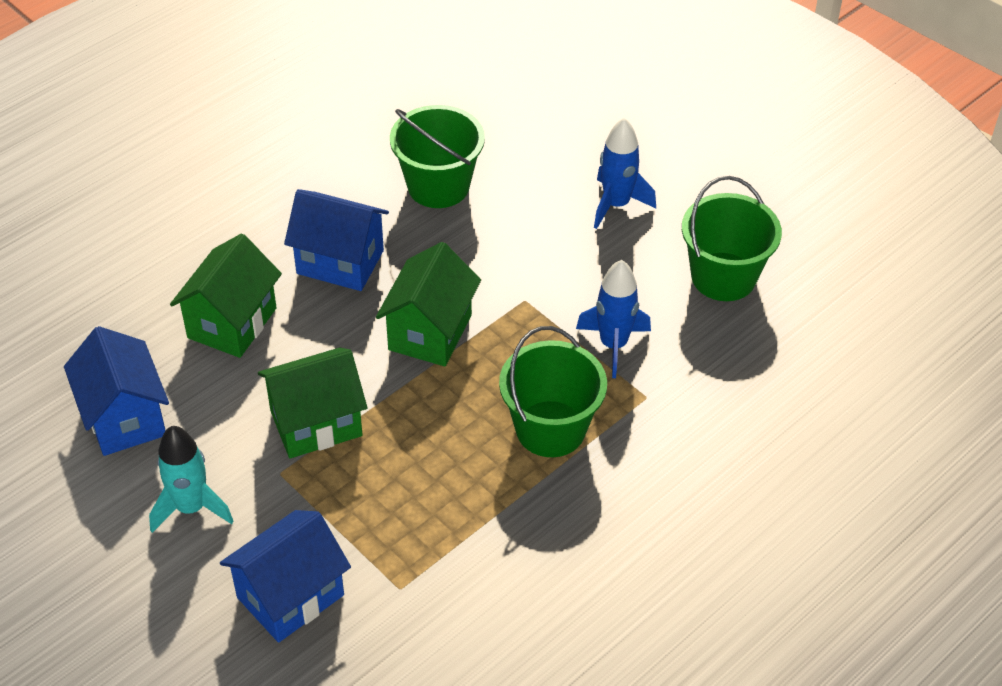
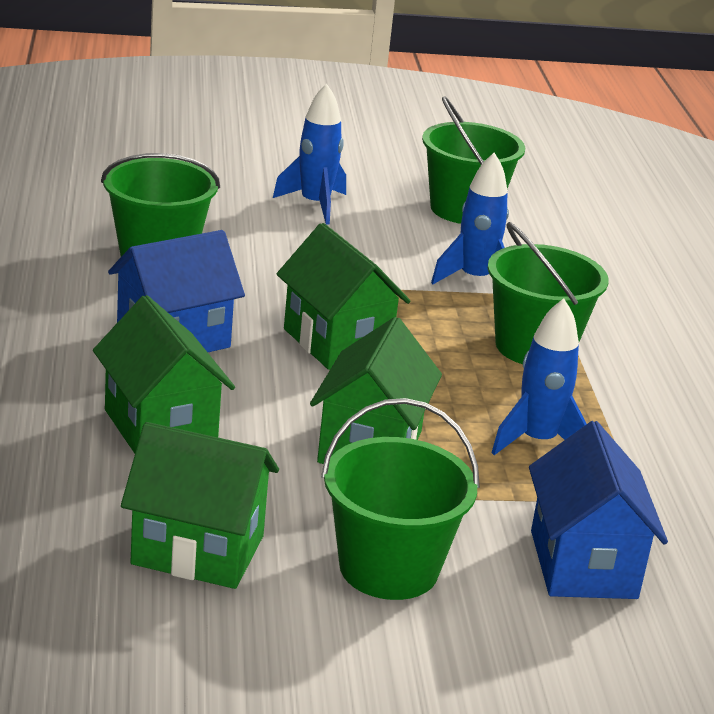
camera: 55 degrees left, 20 degrees down
(124, 418) = (197, 550): blue house -> green house
(191, 508) = (389, 568): turquoise rocket -> green bucket
(418, 498) = (537, 441): none -> blue rocket

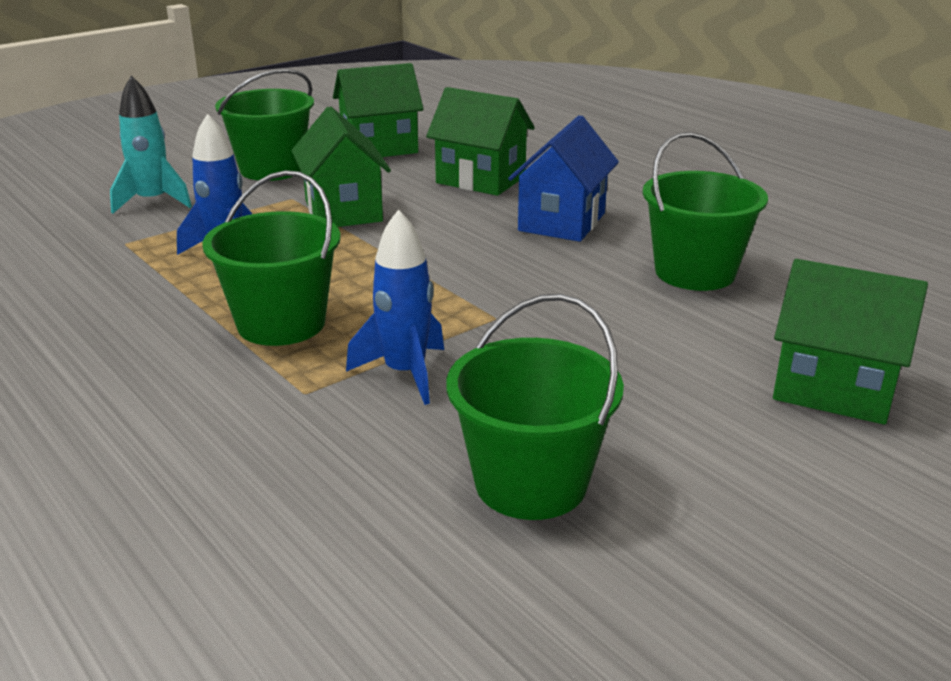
camera: 150 degrees right, 0 degrees up
(315, 205) = (687, 394): blue rocket -> none
(336, 342) = (451, 262): green house -> green house (834, 389)
(583, 564) = (153, 202): blue house -> turquoise rocket

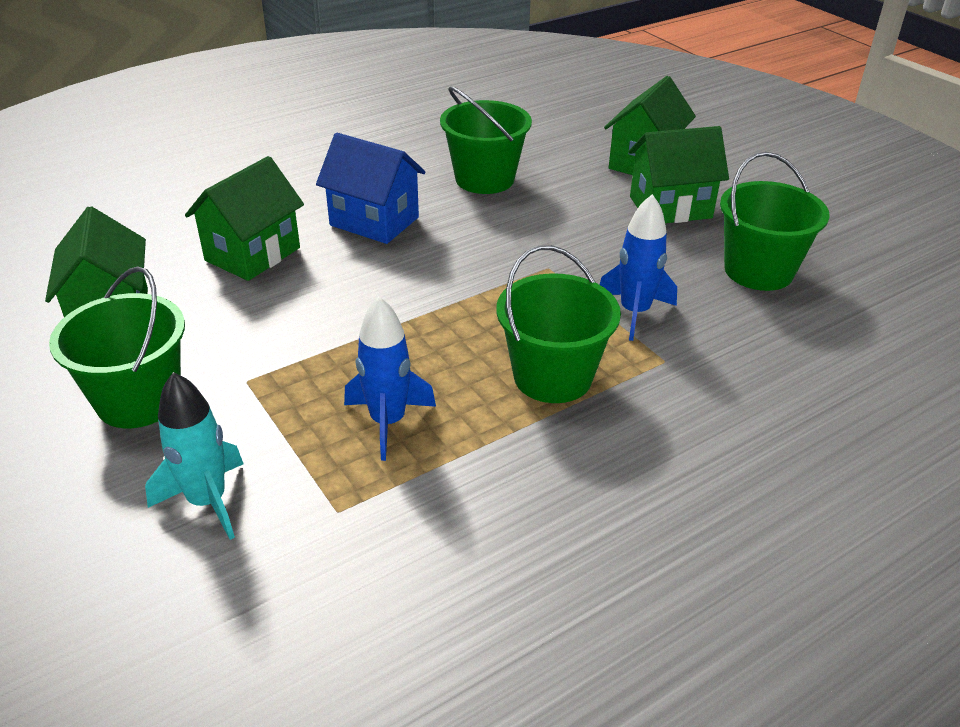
camera: 85 degrees left, 10 degrees up
(343, 211) = (302, 342): green house -> green house (670, 207)

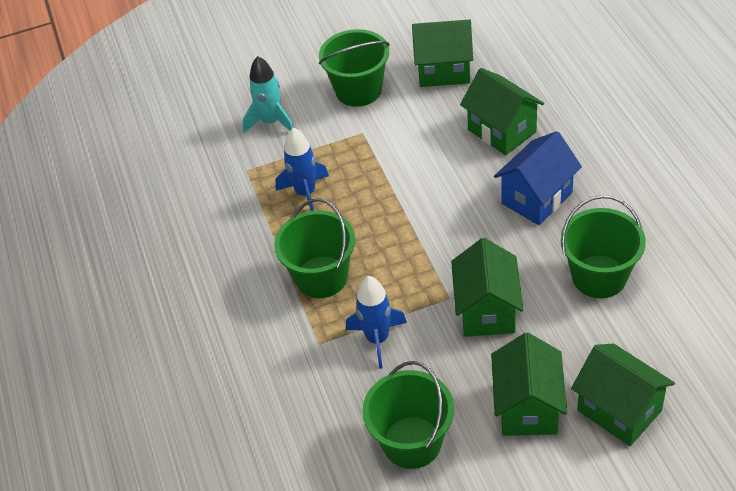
camera: 110 degrees right, 10 degrees up
(557, 240) = (487, 311): none -> green house

